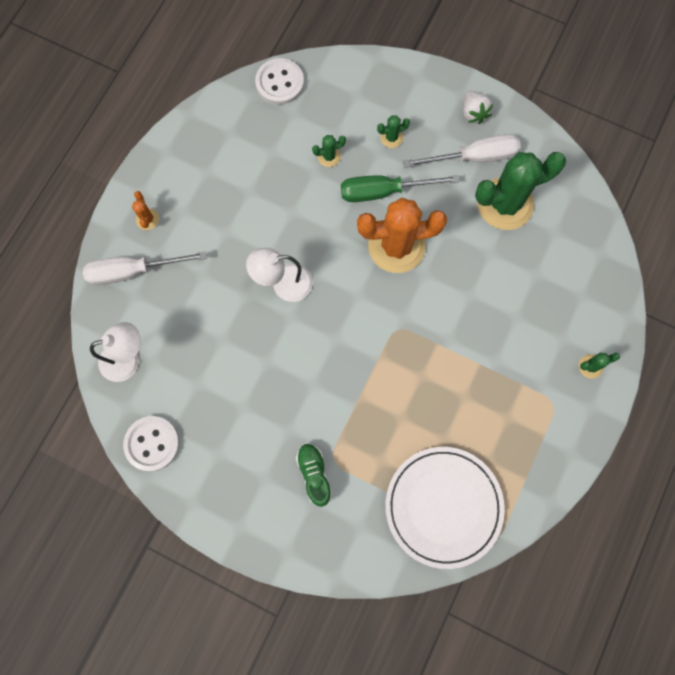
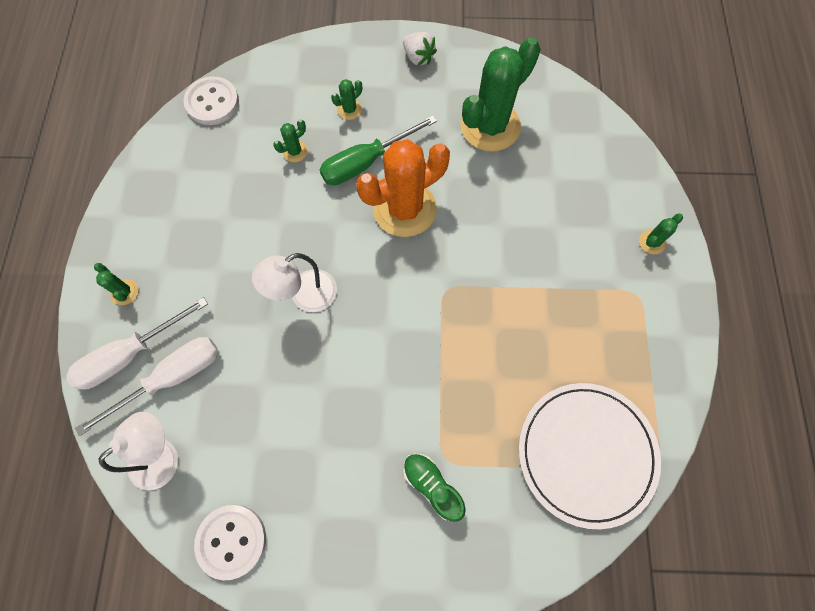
camera: 25 degrees left, 5 degrees down
(147, 219) = (124, 292): orange cactus -> green cactus
(474, 157) = (439, 96): white screwdriver -> white screwdriver (171, 378)

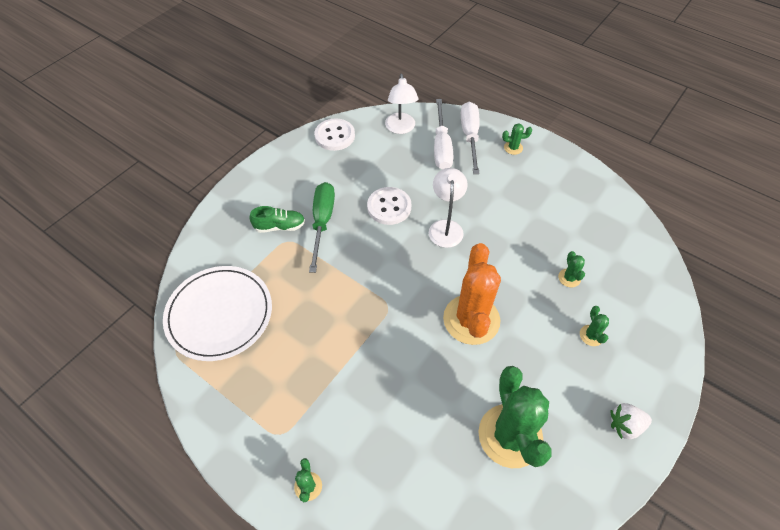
camera: 125 degrees right, 15 degrees down
(212, 102) = (648, 249): white button -> white button (389, 207)
(366, 162) = (530, 318): green screwdriver -> green screwdriver (322, 222)

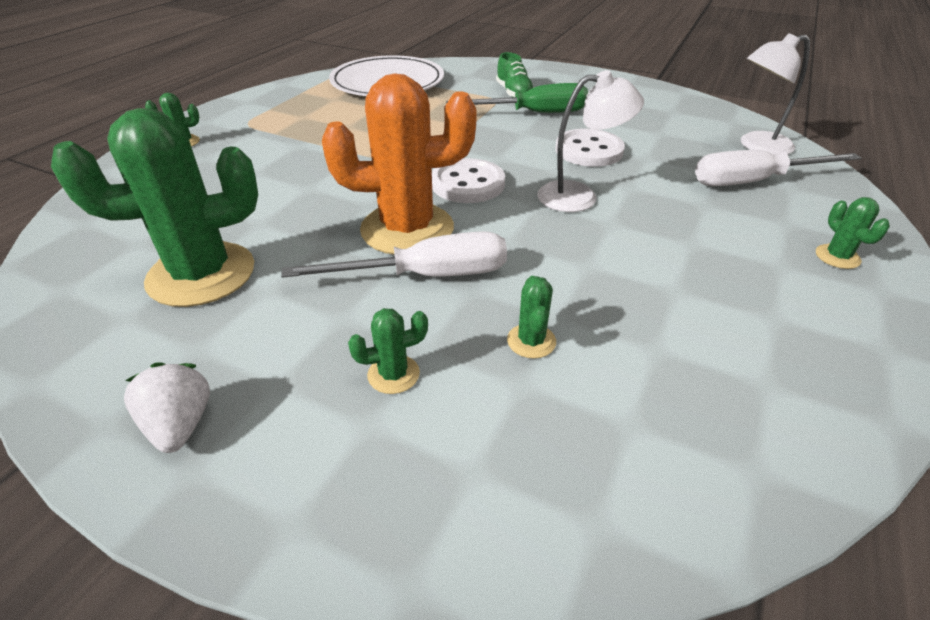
camera: 80 degrees right, 15 degrees down
(335, 136) = (688, 105): white button -> white button (468, 184)
(470, 136) = (812, 206): white screwdriver -> white screwdriver (426, 276)
(569, 278) = (531, 341): green cactus -> green cactus turned 75 degrees counterclockwise

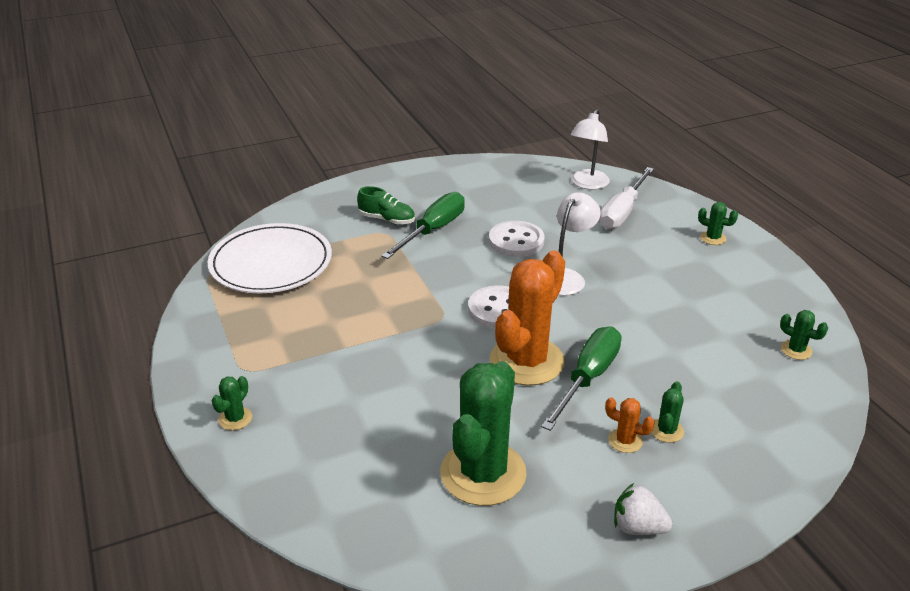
camera: 50 degrees left, 5 degrees down
(340, 347) = (625, 441): none -> orange cactus
(426, 276) = (588, 378): white screwdriver -> green screwdriver
(531, 341) = (684, 371): green cactus -> green cactus (796, 350)

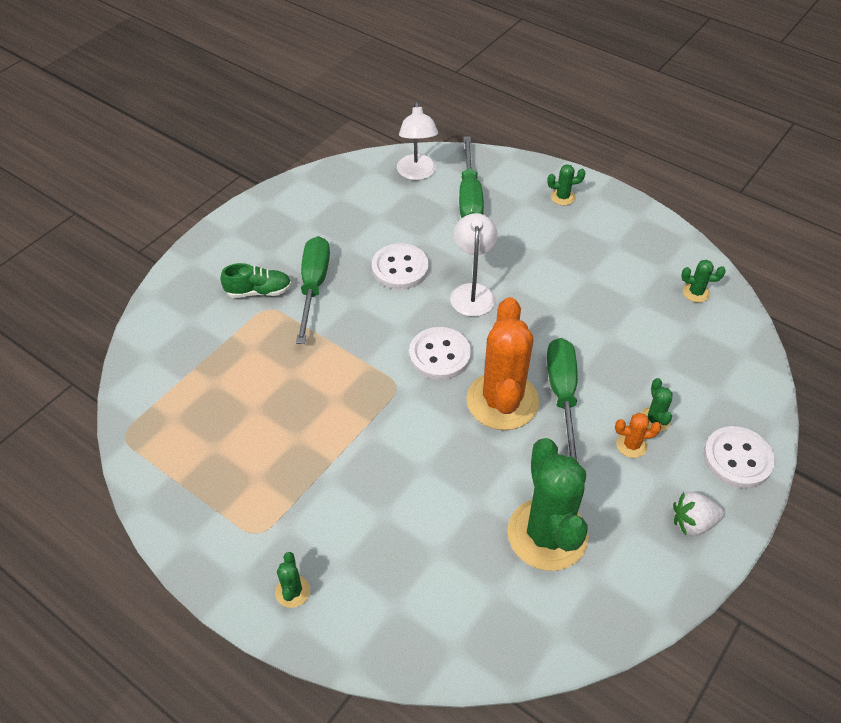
camera: 30 degrees left, 15 degrees up
(271, 263) = (181, 395): white plate -> none
(622, 212) = (469, 196): white screwdriver -> green screwdriver
(732, 496) = (737, 458): none -> white button

